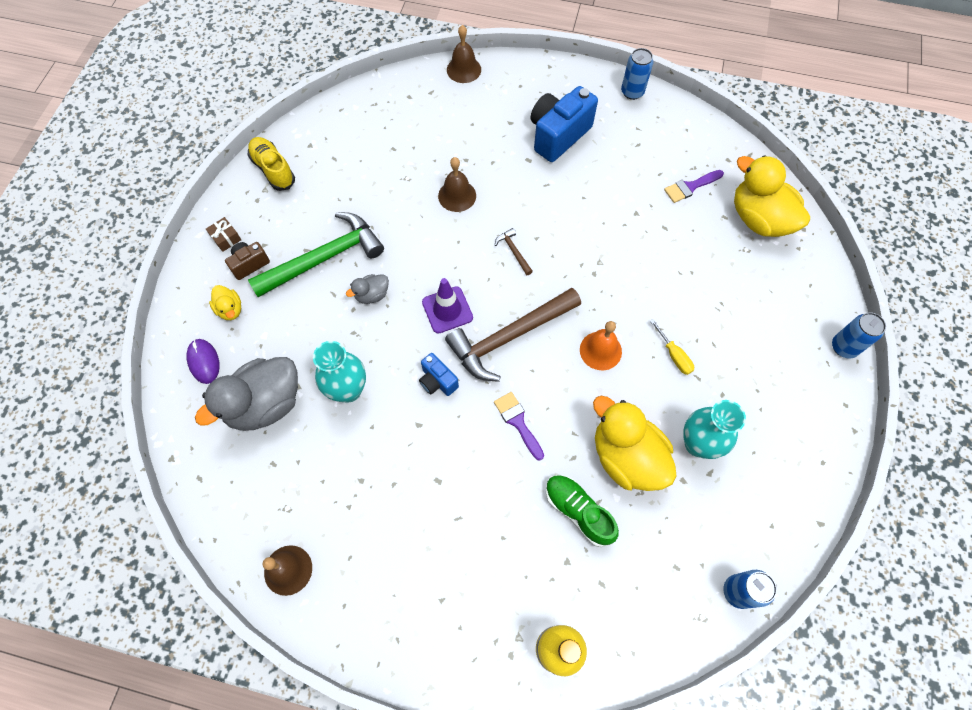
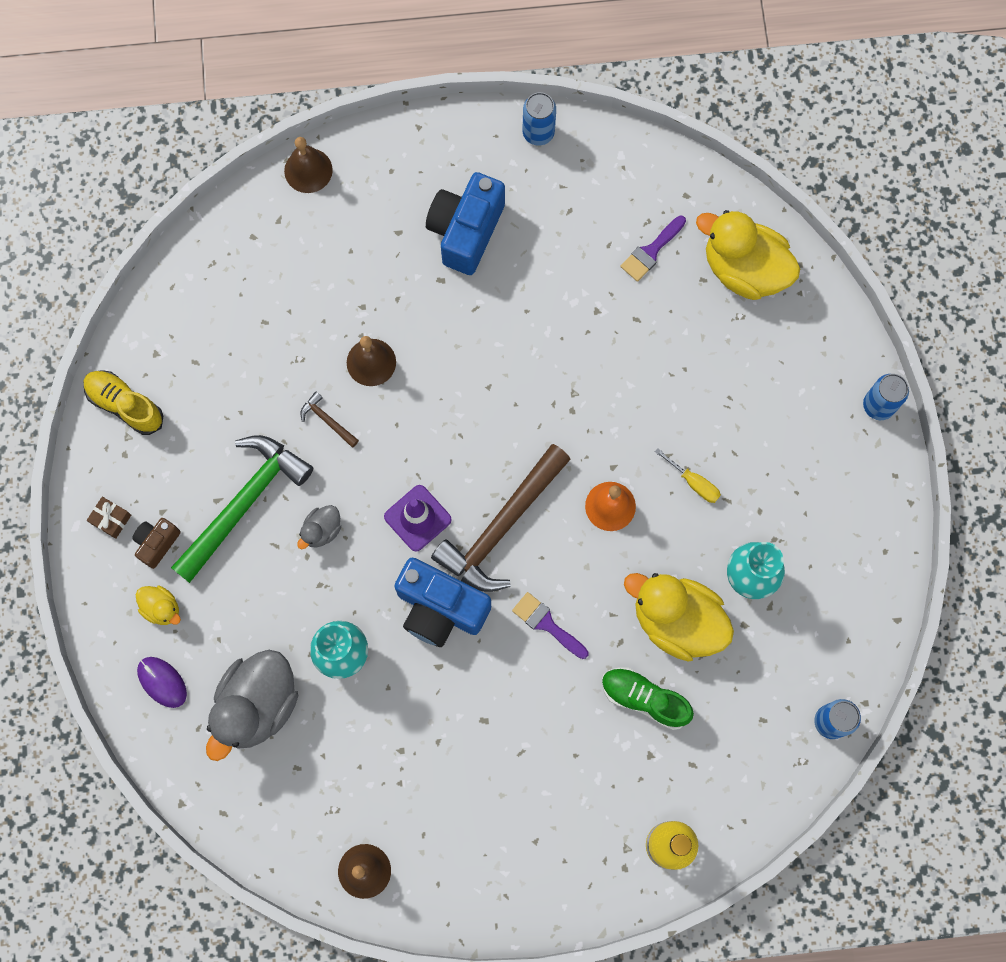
camera: 20 degrees left, 10 degrees up
(437, 381) = (440, 608): blue camera -> blue camera, size x1.93
(513, 251) = (467, 415): brown hammer -> brown hammer (327, 420)

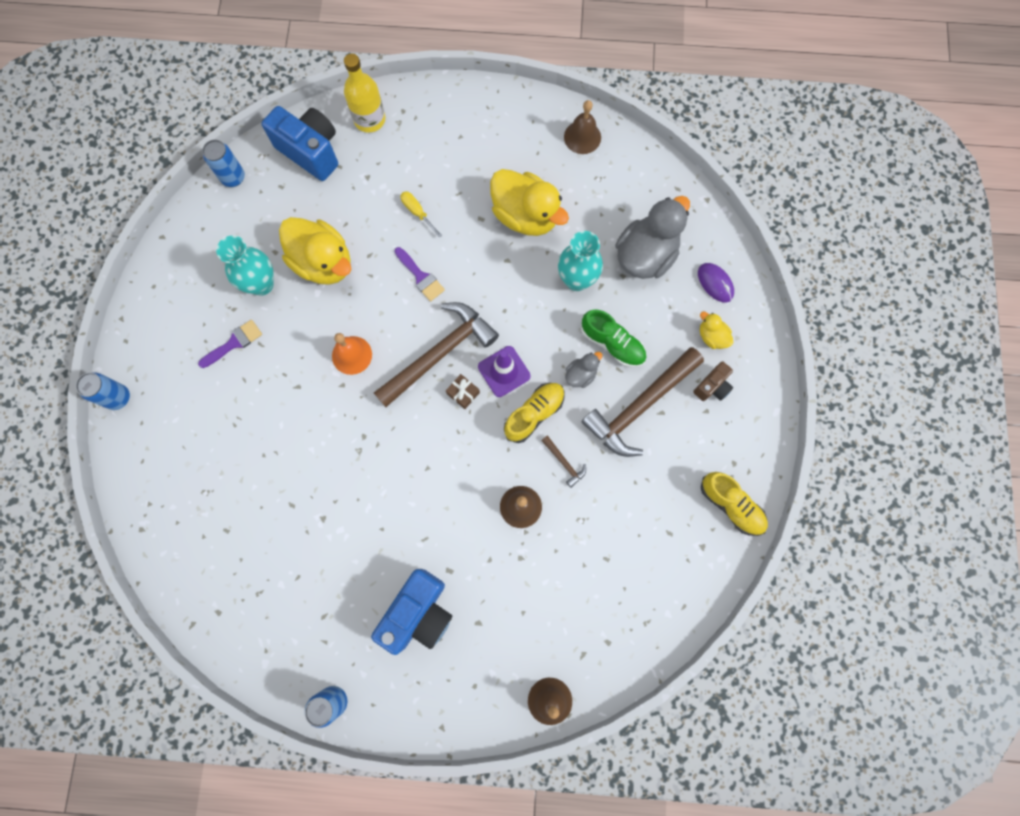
camera: 170 degrees left, 0 degrees up
(111, 519) = (748, 412): brown gift -> brown gift (463, 393)
(244, 503) = (640, 406): green hammer -> brown hammer
(372, 472) = (534, 414): none -> yellow shoe
(440, 608) = (498, 301): blue camera -> blue camera (311, 152)
(644, 699) = (361, 214): green shoe -> green shoe (612, 344)
(651, 251) = (263, 564): purple brush -> purple brush (234, 343)
(693, 482) = (282, 362): yellow screwdriver -> yellow screwdriver (417, 213)
(744, 269) = (188, 533): yellow duck -> yellow duck (525, 216)

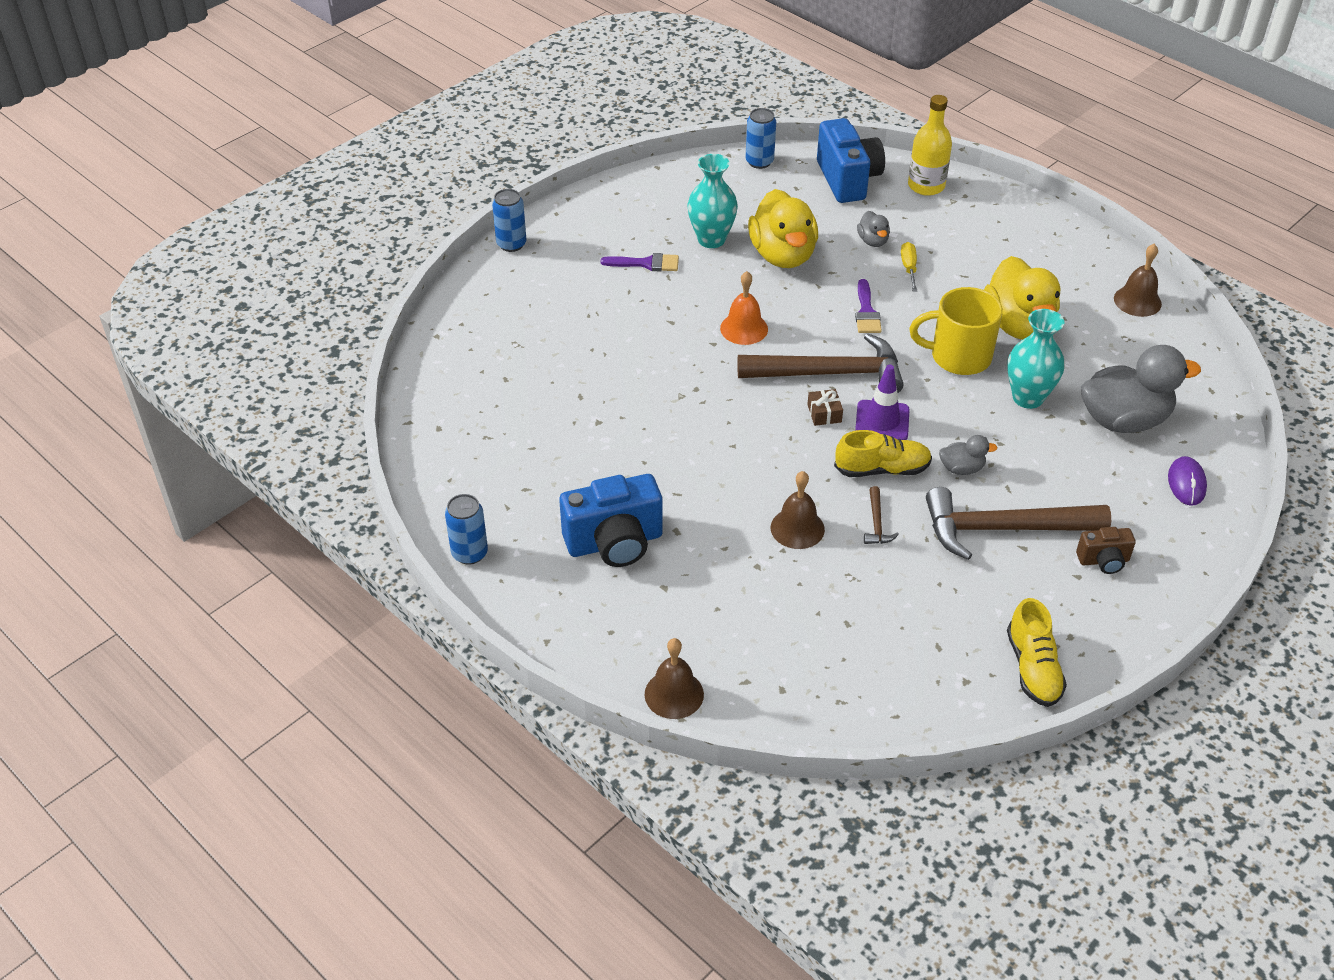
camera: 40 degrees right, 30 degrees down
(374, 203) = (873, 241): none -> grey duck
(509, 274) = (958, 357): none -> yellow mug
(612, 344) = (1020, 465): green shoe -> none
(711, 336) = (1141, 522): yellow duck -> none

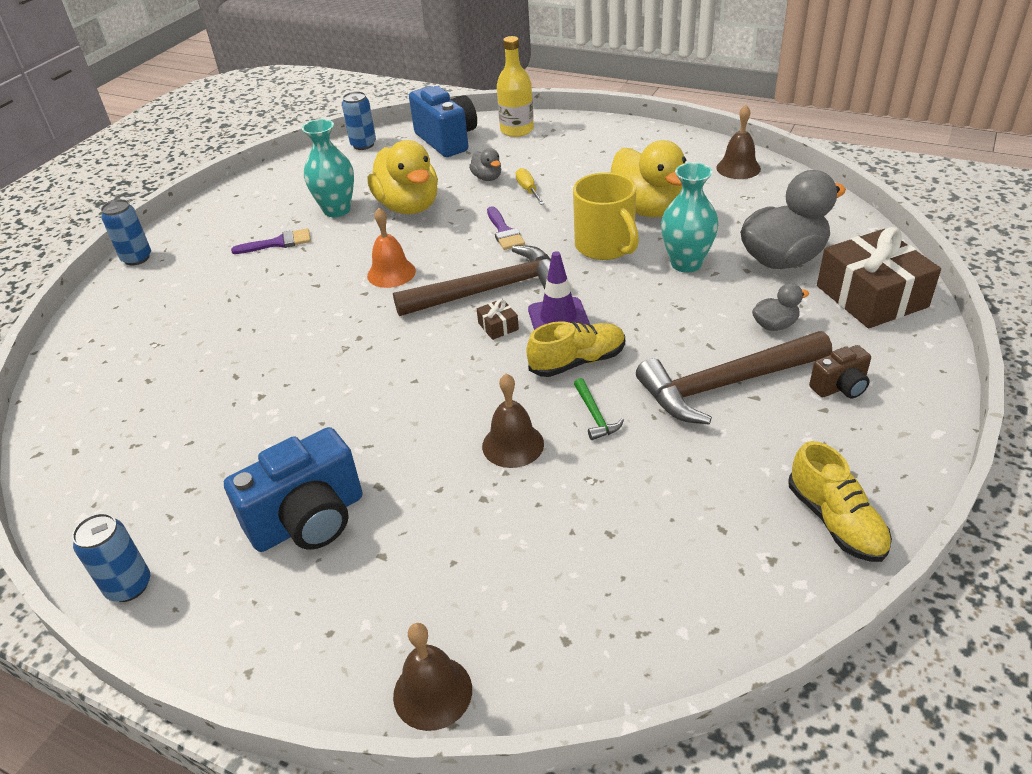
camera: 15 degrees left, 5 degrees down
(877, 523) = (595, 415): brown hammer -> green hammer
(958, 357) = (605, 246): yellow mug -> yellow mug turned 105 degrees counterclockwise
(961, 468) = (656, 340): grey duck -> grey duck (774, 325)
(1186, 483) = (871, 296): purple mouse -> brown gift

